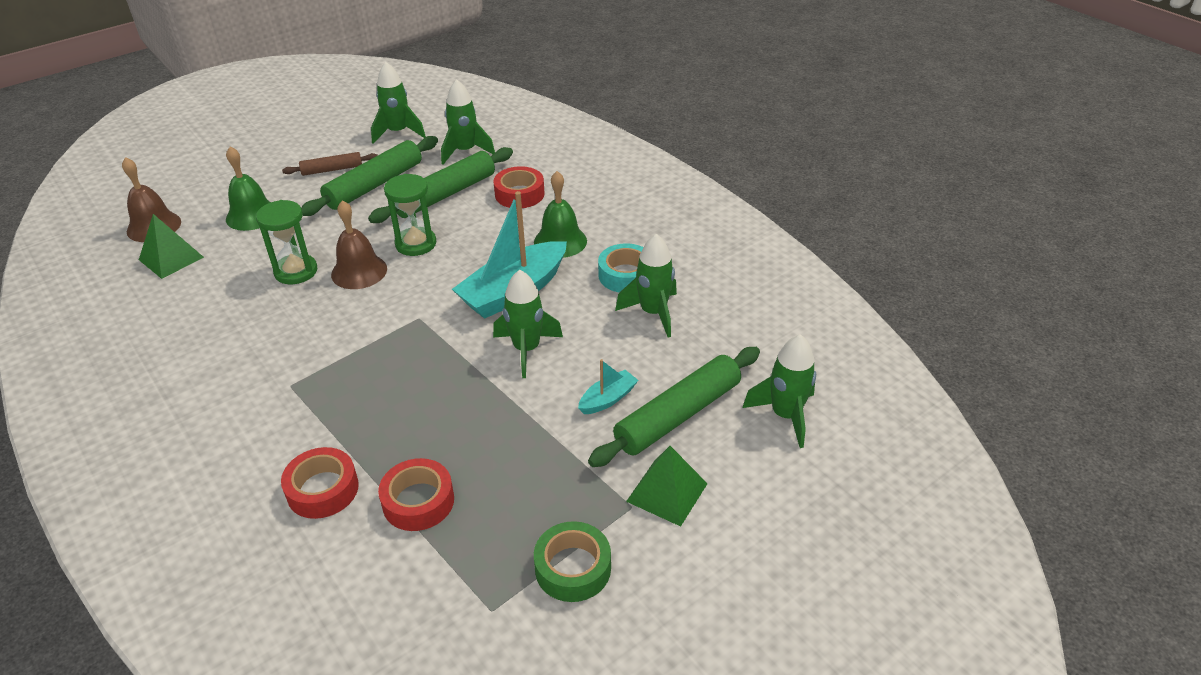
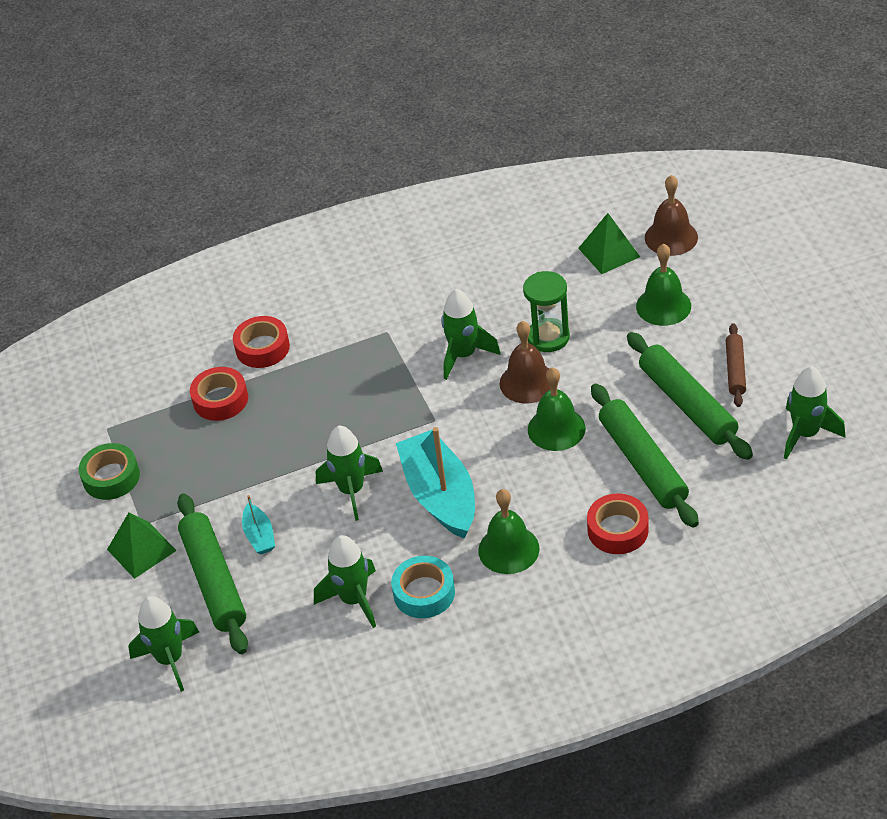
camera: 115 degrees right, 5 degrees up
(416, 244) = (556, 428): green hourglass -> green bell
(465, 151) = (735, 493): green rocket -> green rocket (464, 355)

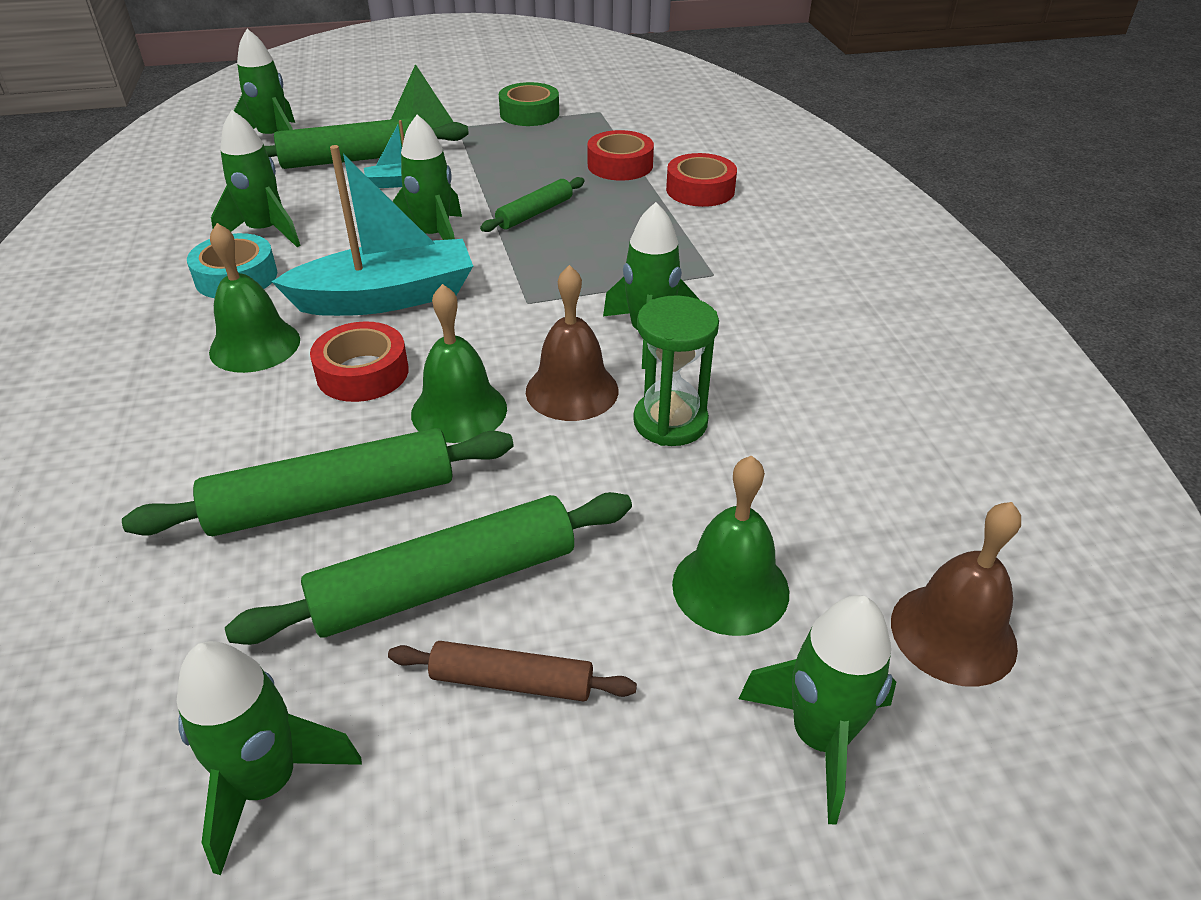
camera: 90 degrees right, 5 degrees down
(308, 438) = (534, 213): none -> green rolling pin
(609, 252) = (896, 524): green pyramid -> none
(618, 530) = (212, 453): red tape -> red tape (362, 373)
(734, 276) = (819, 737): none -> green rocket

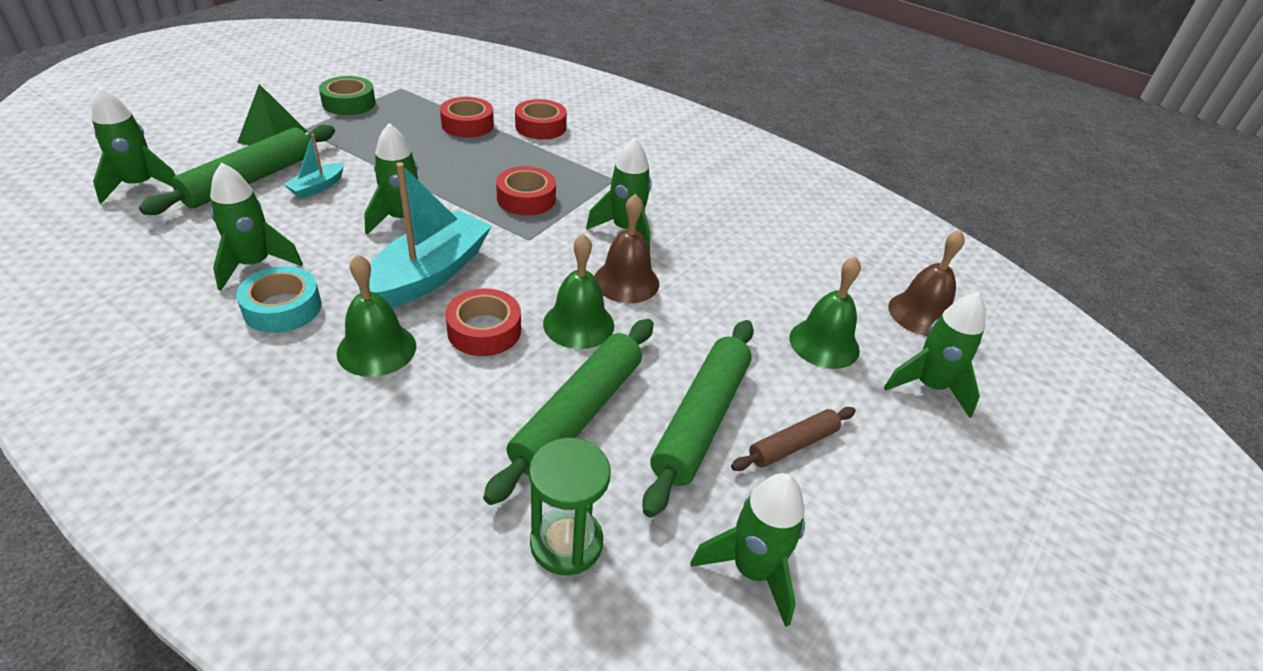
camera: 45 degrees left, 0 degrees up
(534, 213) = (453, 177): green rolling pin -> none
(581, 260) = (526, 198): none -> red tape
(670, 422) = (698, 275): green hourglass -> green hourglass (566, 543)

